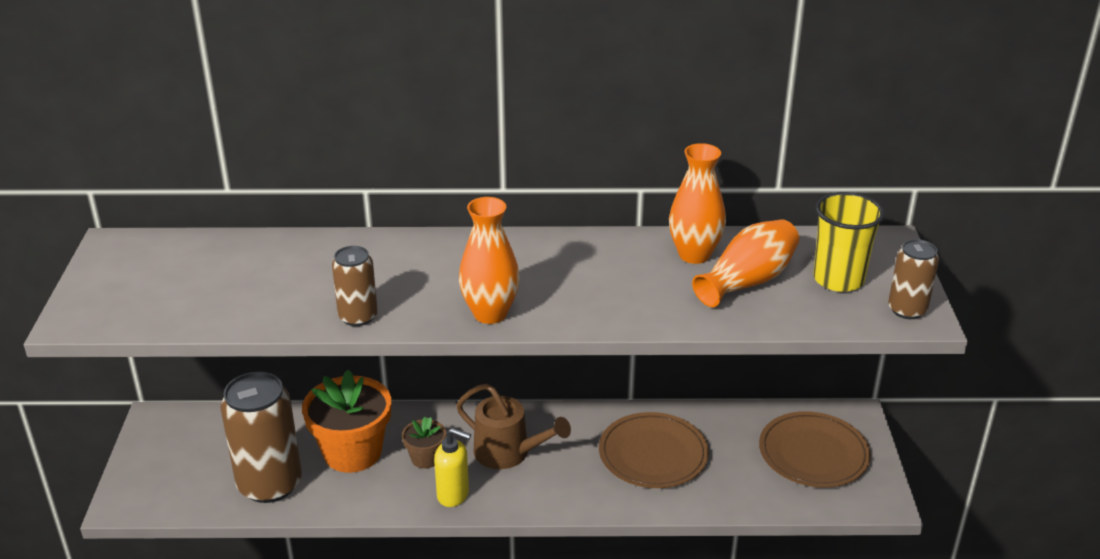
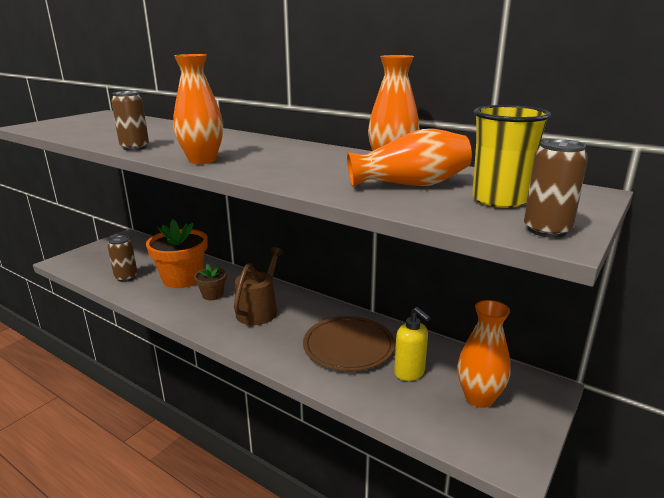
camera: 35 degrees right, 10 degrees down
(270, 484) = (126, 277): brown can -> brown can, size x0.53
(453, 495) = (200, 318): yellow soap dispenser -> yellow soap dispenser (409, 373)
(508, 453) = (259, 310): brown watering can -> brown watering can turned 135 degrees counterclockwise
(813, 453) = (479, 398): brown plate -> orange vase

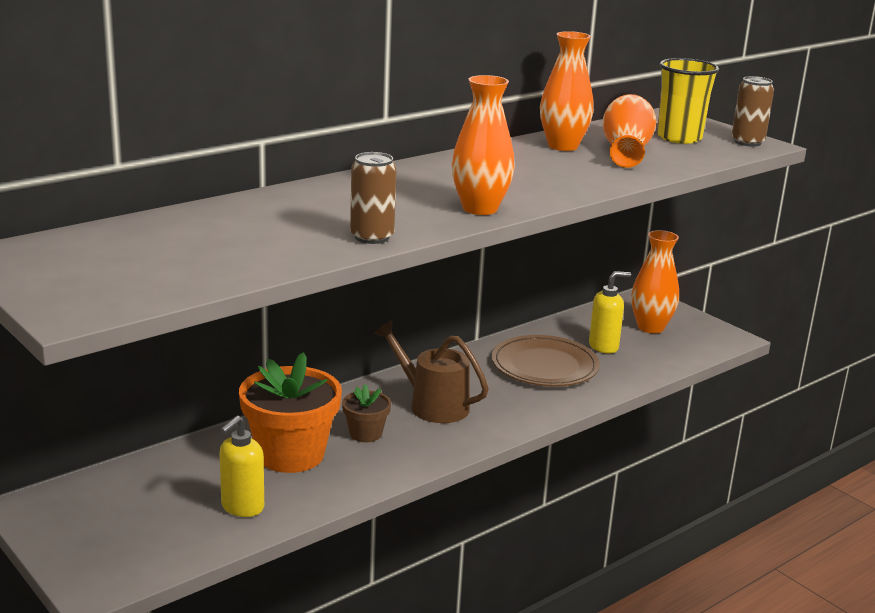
camera: 75 degrees left, 0 degrees up
(126, 277) = (242, 507): brown can -> yellow soap dispenser

